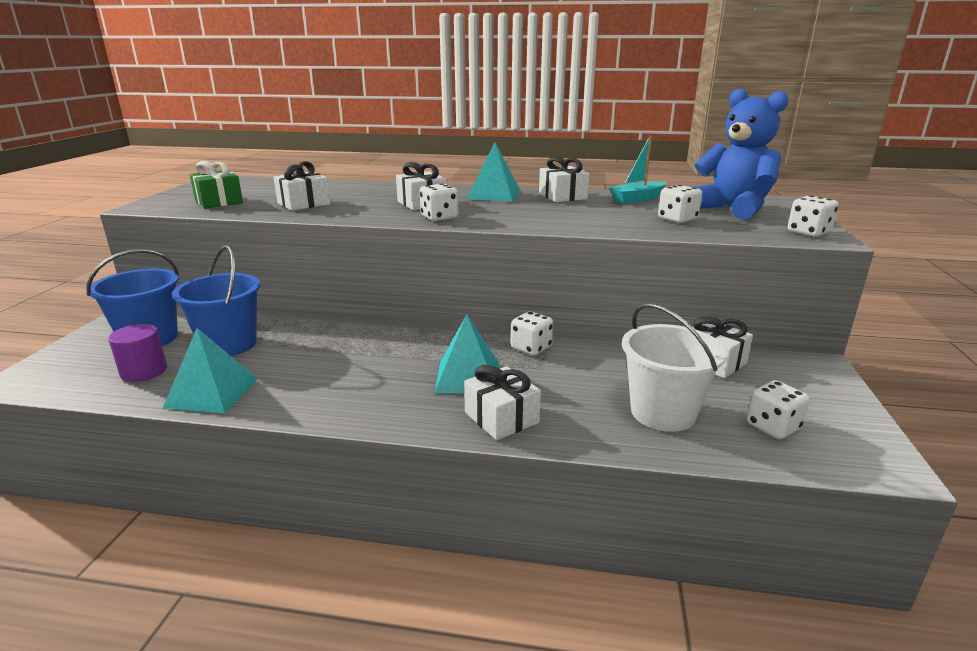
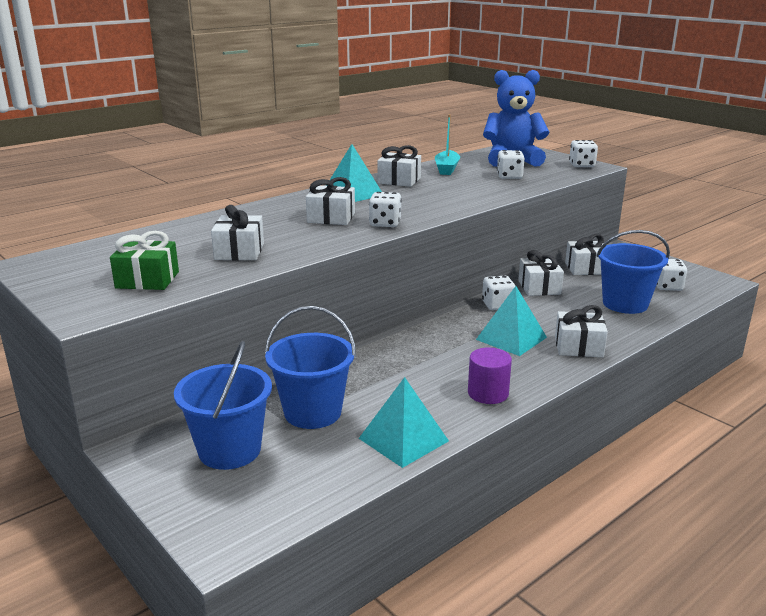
camera: 50 degrees left, 0 degrees up
(144, 371) = (309, 465): purple cylinder -> purple cylinder (488, 393)
(611, 353) = (539, 287): none -> white gift
(663, 413) = (625, 304): white bucket -> blue bucket

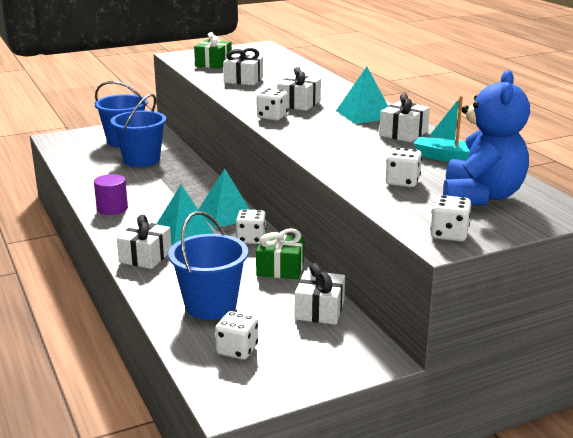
camera: 105 degrees right, 0 degrees up
(403, 439) = (88, 178): turquoise pyramid -> turquoise pyramid (226, 215)
(539, 287) = (280, 268): white gift -> green gift

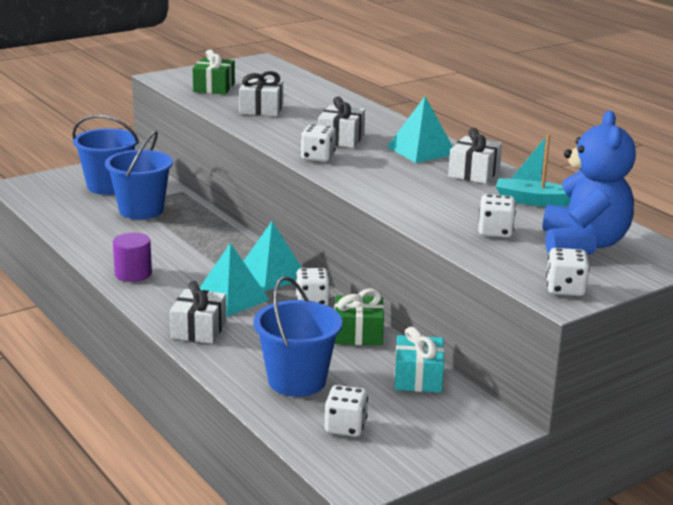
camera: 10 degrees left, 0 degrees up
(319, 310) = (418, 378): white gift -> turquoise gift

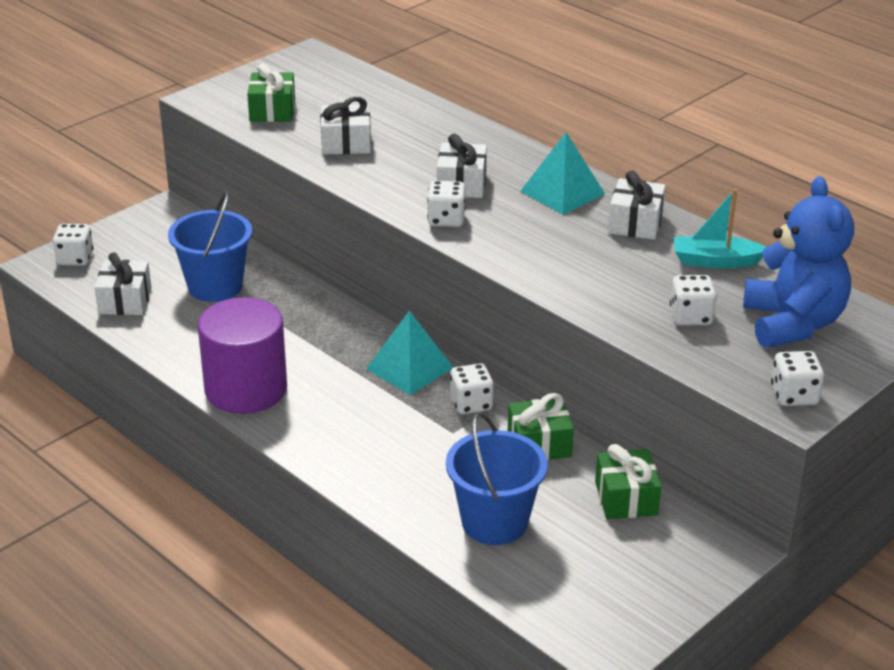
camera: 10 degrees left, 10 degrees up
(108, 186) = (159, 252): blue bucket -> none
(133, 274) = (246, 389): purple cylinder -> purple cylinder, size x1.85
(199, 329) = (356, 463): white gift -> white gift (125, 301)
(231, 298) = (375, 411): turquoise pyramid -> none
(345, 427) = (570, 579): white dice -> white dice (75, 258)
(418, 378) = (626, 498): turquoise gift -> green gift

